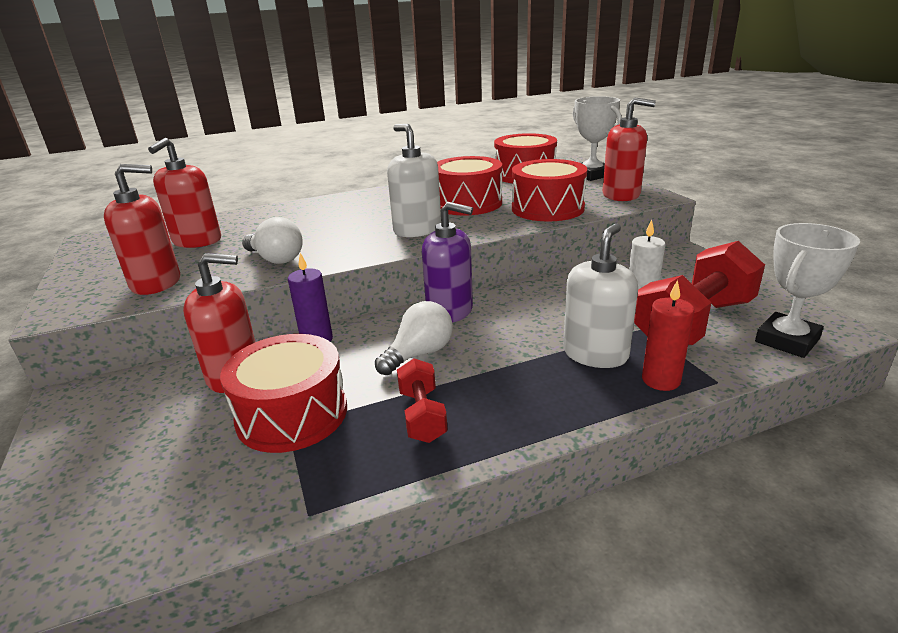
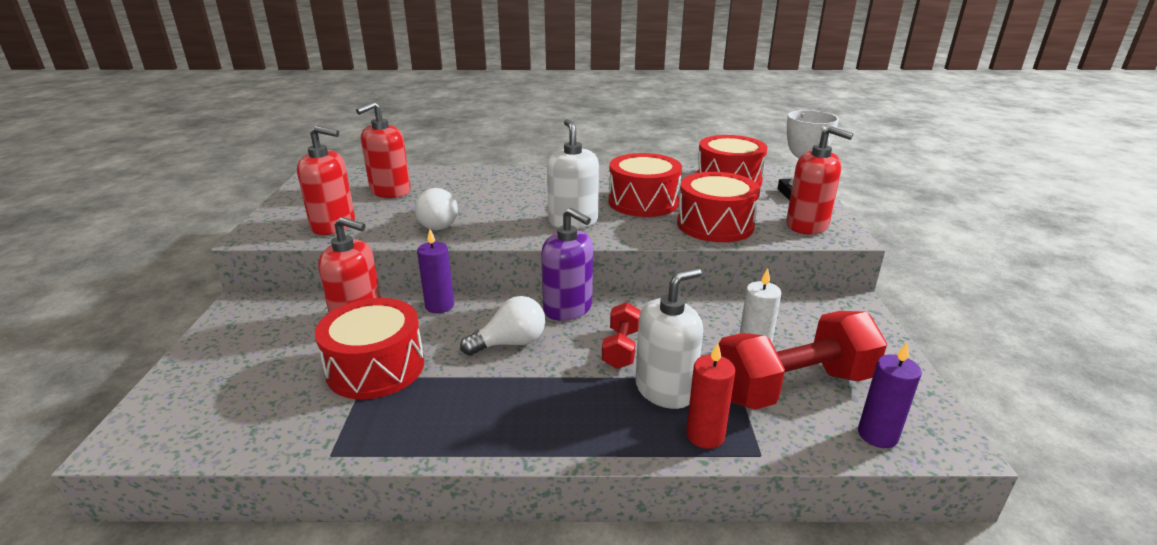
camera: 20 degrees right, 0 degrees up
(422, 415) = (470, 401): red dumbbell -> red dumbbell (621, 348)
(787, 340) = (877, 435): white trophy -> purple candle

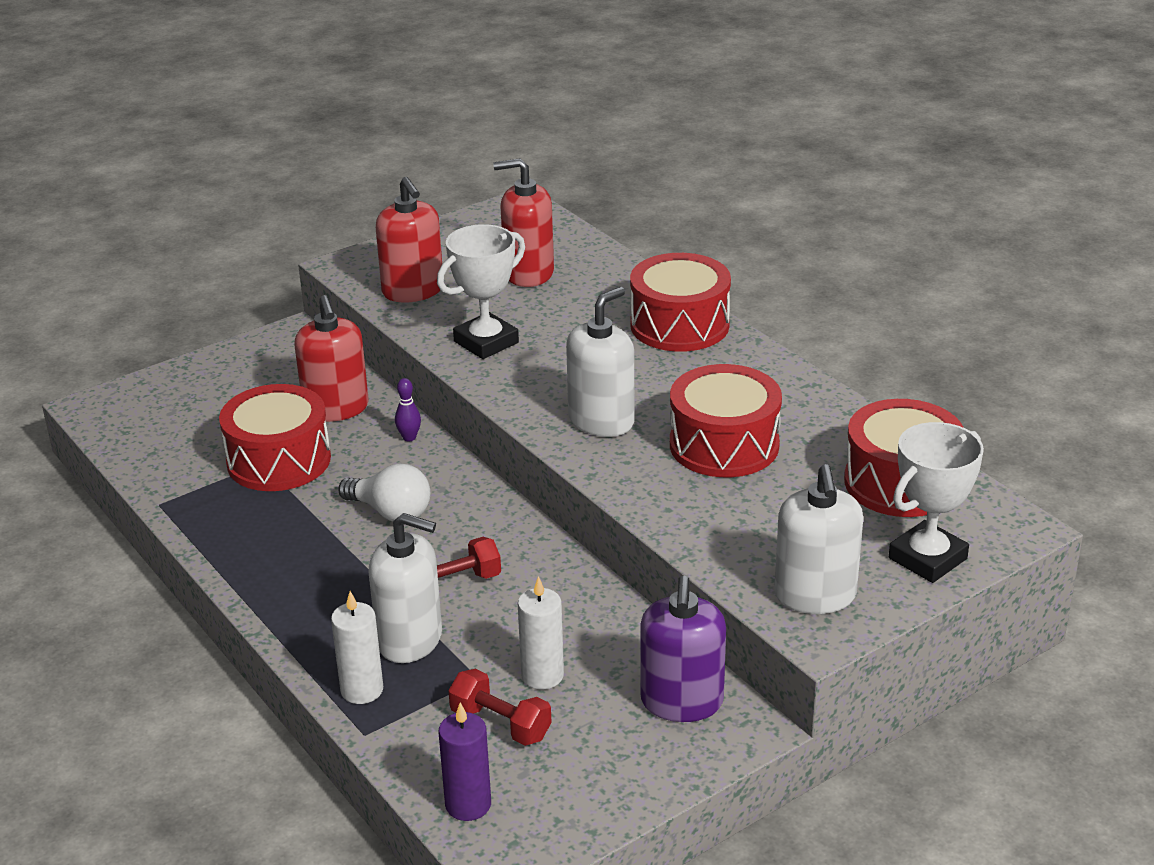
camera: 55 degrees right, 5 degrees up
(435, 224) = (486, 342): white light bulb -> white trophy
(439, 306) = (409, 437): purple candle -> purple bowling pin
(568, 308) = (493, 517): purple soap dispenser -> purple soap dispenser (682, 702)
(705, 435) = (362, 690): red candle -> white candle
(715, 225) = (721, 522): red drum -> red drum (679, 325)
(793, 387) = (500, 724): red dumbbell -> red dumbbell, size x0.51
(807, 225) = (815, 595): red soap dispenser -> white soap dispenser

